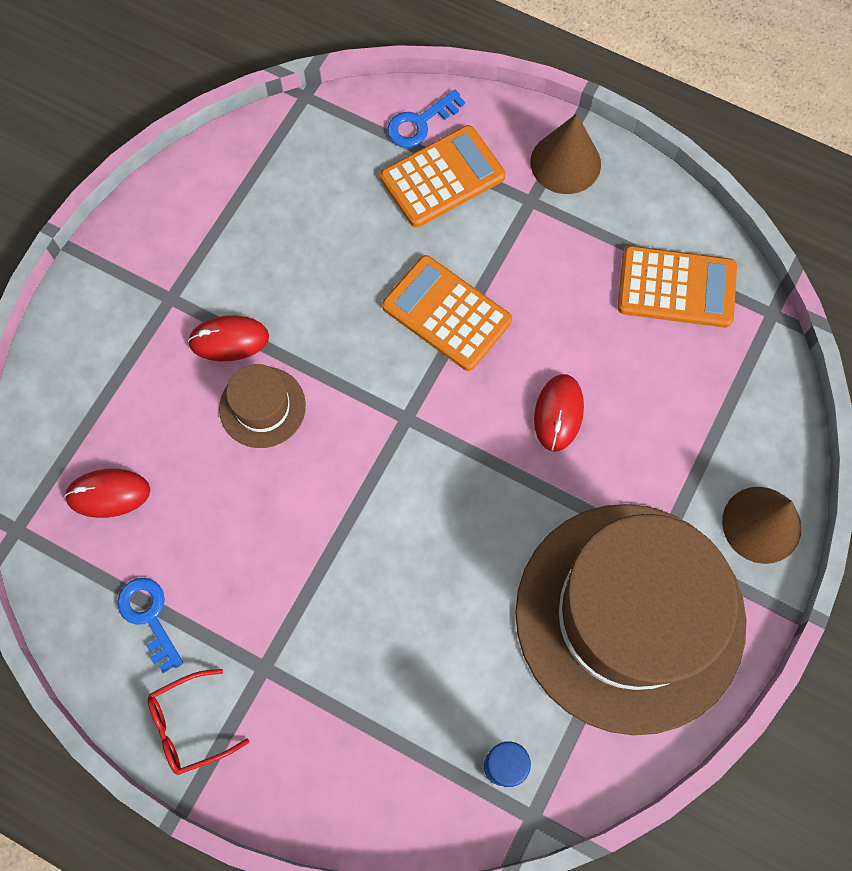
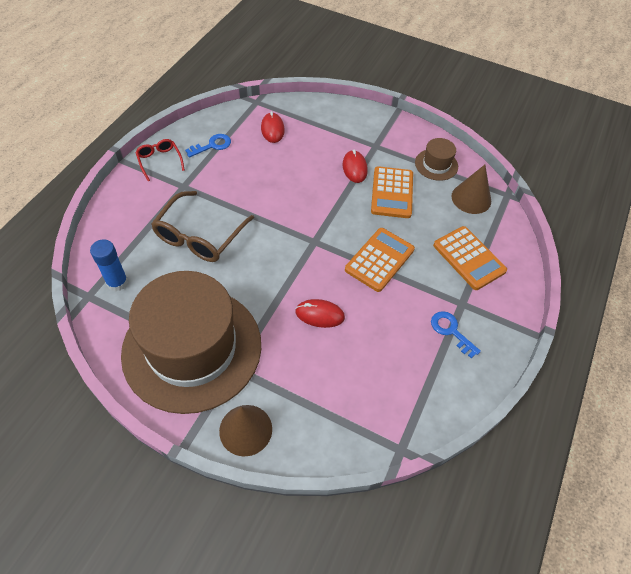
camera: 85 degrees right, 15 degrees down
(262, 407) = (318, 182): brown hat -> brown hat (436, 164)
(394, 624) = (199, 236): none -> brown glasses
(420, 123) = (503, 247): blue key -> blue key (451, 331)
(565, 163) = (494, 323): brown cone -> brown cone (471, 198)
(676, 287) = (412, 386): orange calculator -> orange calculator (392, 193)

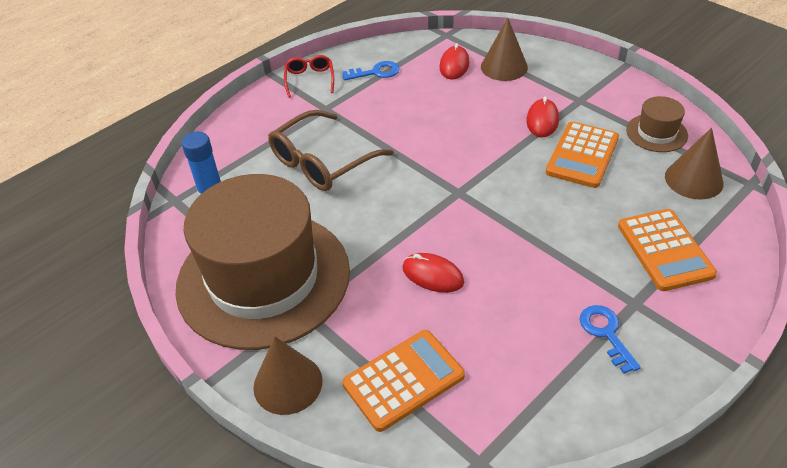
camera: 25 degrees right, 10 degrees down
(311, 125) = (504, 67): none -> brown cone
(379, 260) = (536, 228): orange calculator -> orange calculator (403, 380)

